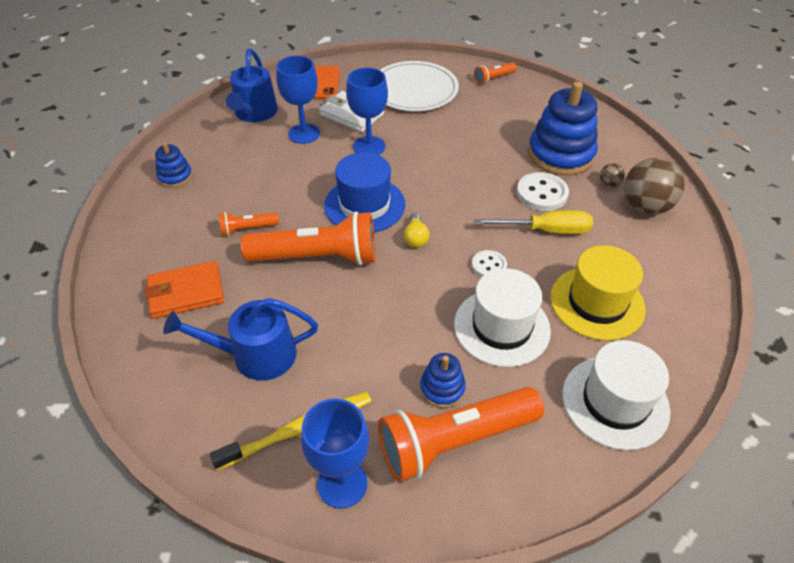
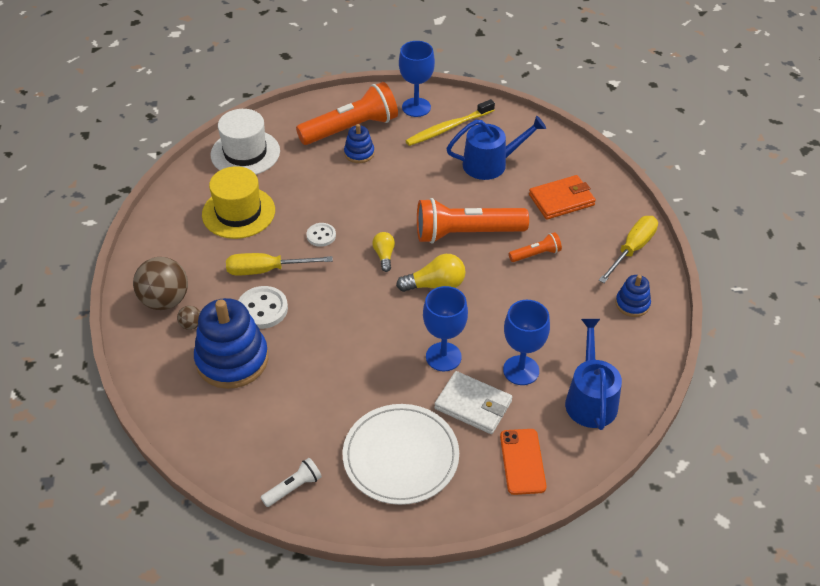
camera: 175 degrees right, 0 degrees up
(140, 227) = (632, 249): none -> yellow screwdriver
(364, 205) = (435, 285): blue hat -> yellow light bulb
(493, 79) = (293, 488): orange flashlight -> white flashlight
(501, 327) = (315, 191): white hat -> none

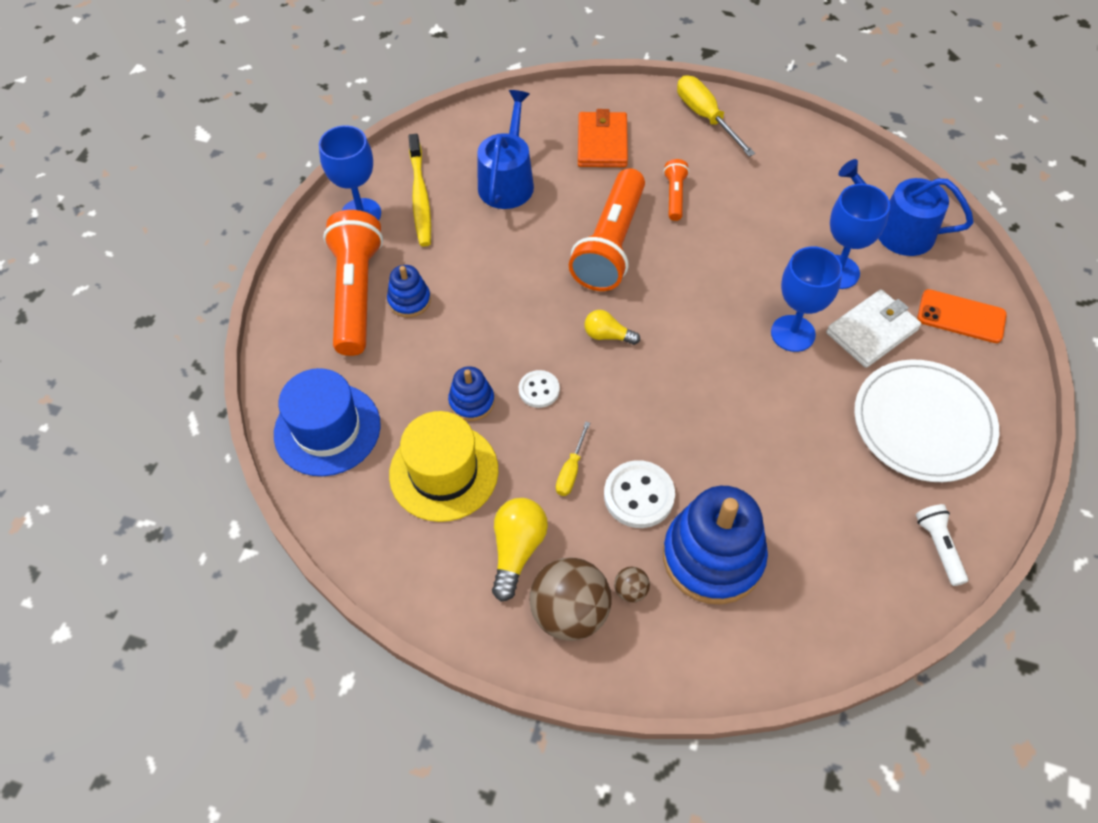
camera: 65 degrees left, 10 degrees up
(245, 153) = (327, 429): white hat -> blue hat
(266, 270) = (571, 470): yellow screwdriver -> yellow screwdriver, size x0.57
(435, 285) = (679, 302): yellow light bulb -> yellow light bulb (517, 550)
(632, 304) = (782, 147): blue stacking toy -> blue stacking toy (472, 402)

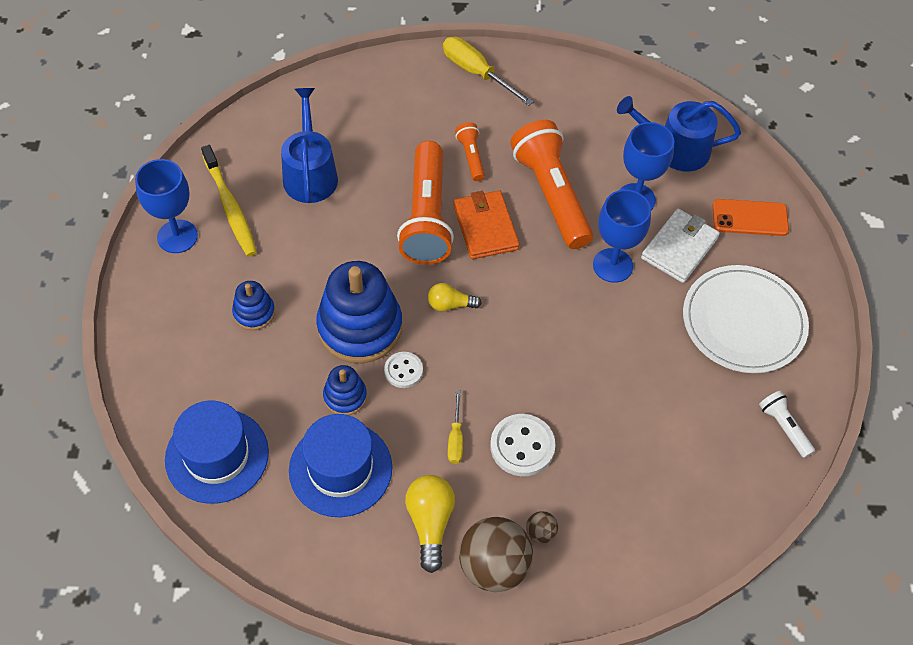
camera: 20 degrees left, 0 degrees up
(356, 294) = (200, 318): orange flashlight -> orange flashlight (551, 195)
(444, 472) = (340, 469): yellow hat -> blue hat
(602, 143) = (388, 117): orange wallet -> orange wallet (485, 227)
(713, 557) = (601, 484): blue stacking toy -> blue stacking toy (360, 327)

